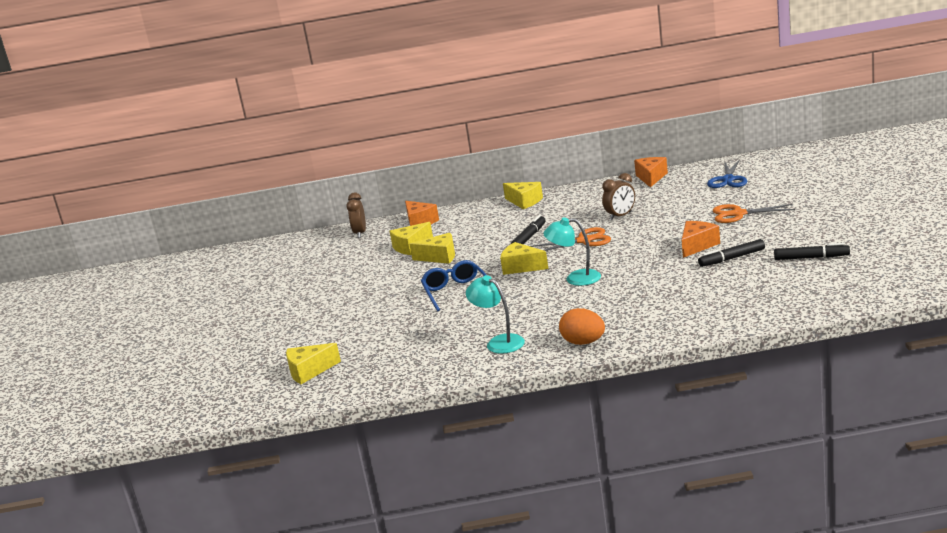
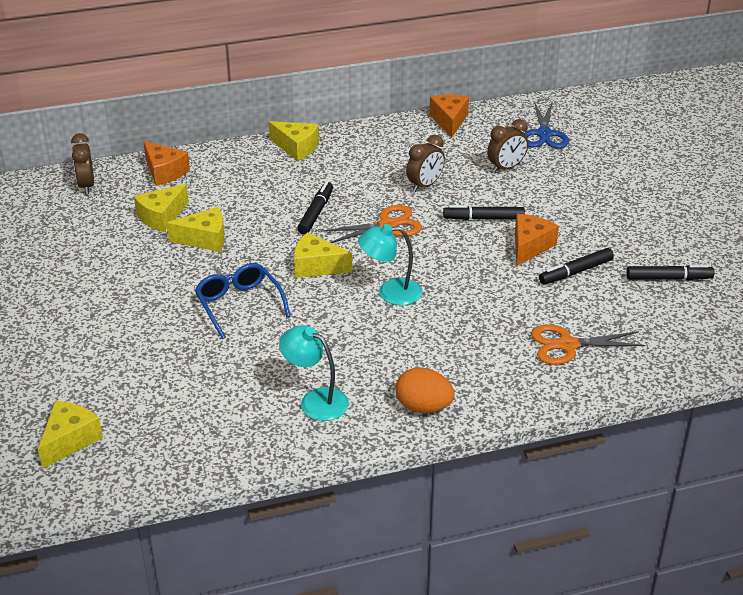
camera: 15 degrees left, 15 degrees up
(309, 371) = (69, 440): yellow cheese -> yellow cheese turned 150 degrees clockwise
(663, 232) = (483, 218): none -> black marker
(690, 201) = (506, 168): none -> brown clock
(738, 214) = (568, 195): orange scissors -> orange scissors (567, 345)

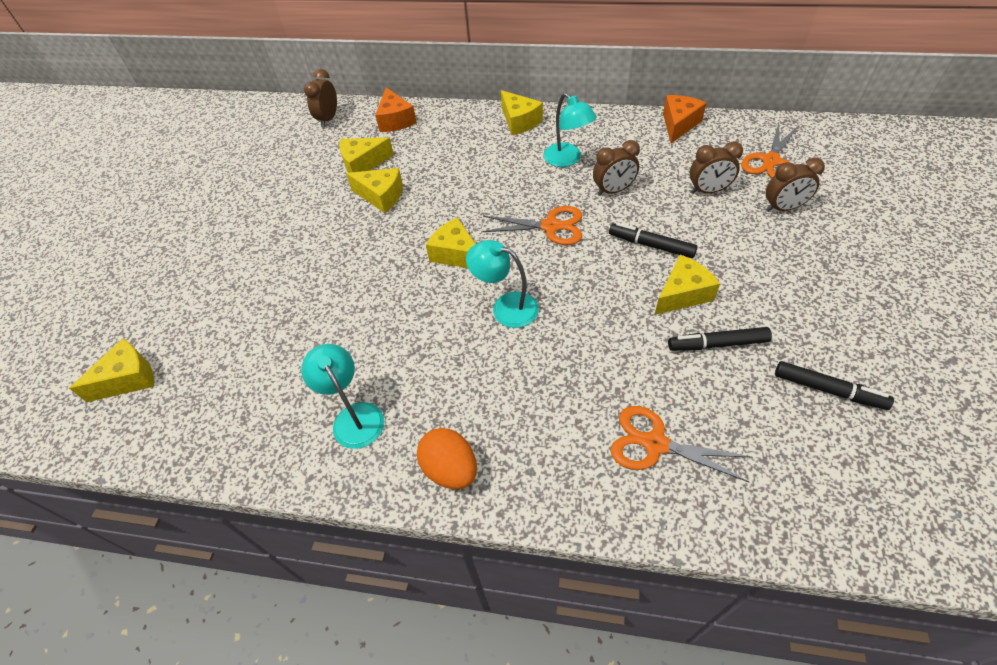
camera: 30 degrees right, 15 degrees up
(239, 304) = (362, 276): blue glasses -> none
(316, 213) = (493, 194): black marker -> none
(366, 170) = (567, 159): none -> turquoise lamp
(530, 246) = (682, 294): orange cheese -> yellow cheese
(544, 134) = (770, 161): blue scissors -> orange scissors
(573, 167) = (783, 208): none -> brown clock

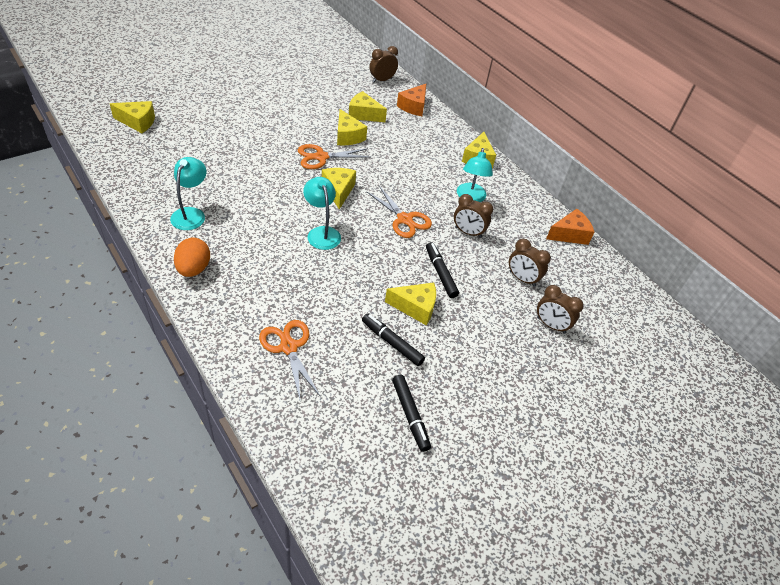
camera: 35 degrees right, 5 degrees down
(770, 161) = (591, 299): orange scissors -> orange scissors (321, 157)

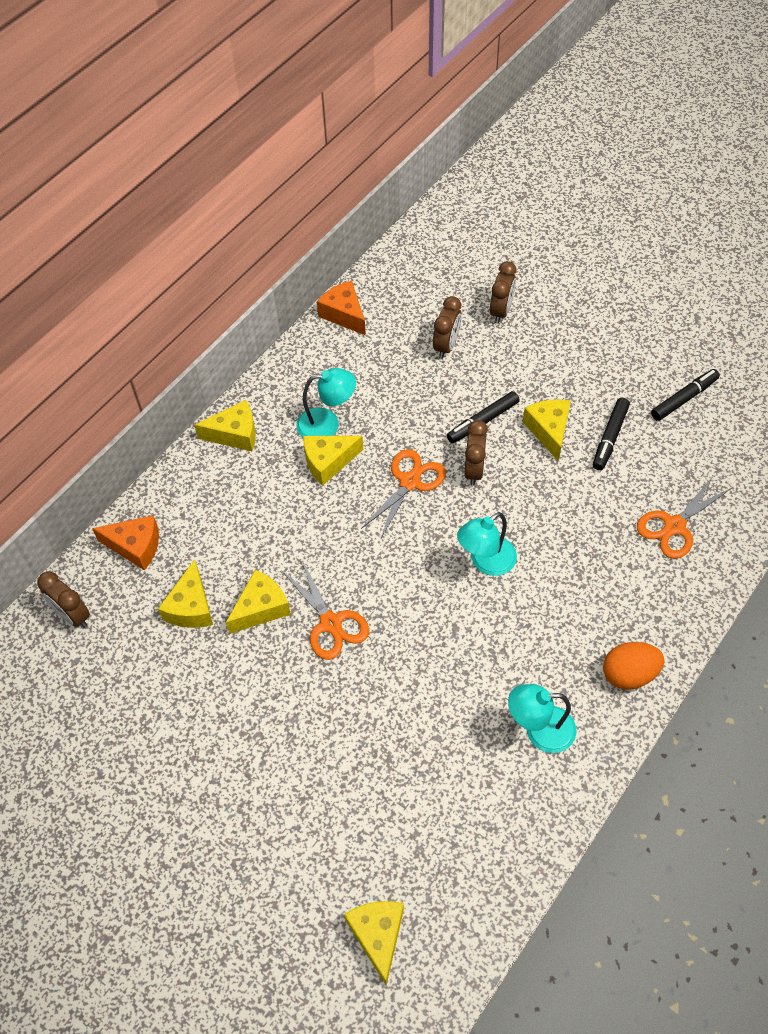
camera: 100 degrees left, 10 degrees up
(338, 191) = (394, 574): yellow cheese -> yellow cheese (328, 462)
(468, 232) = (397, 411): brown clock -> brown clock (474, 470)

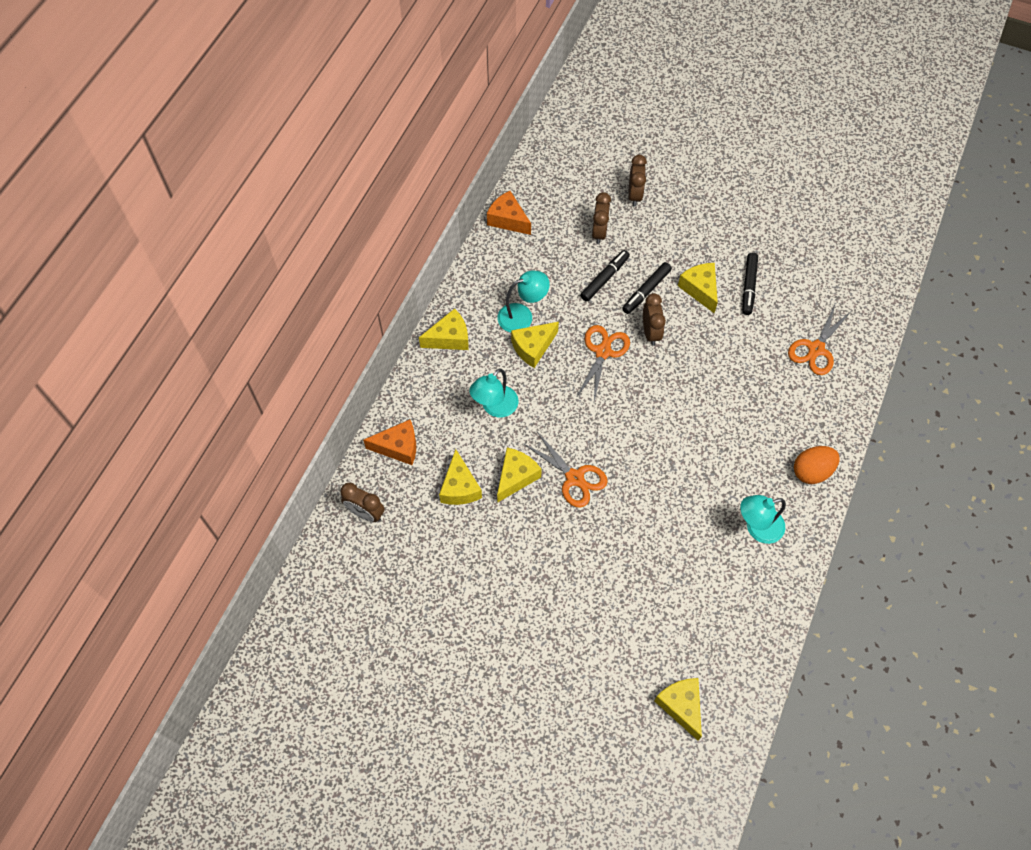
camera: 15 degrees left, 5 degrees up
(486, 562) = (681, 405): turquoise lamp -> turquoise lamp (495, 407)
(684, 398) = (797, 244): black marker -> black marker (604, 278)

